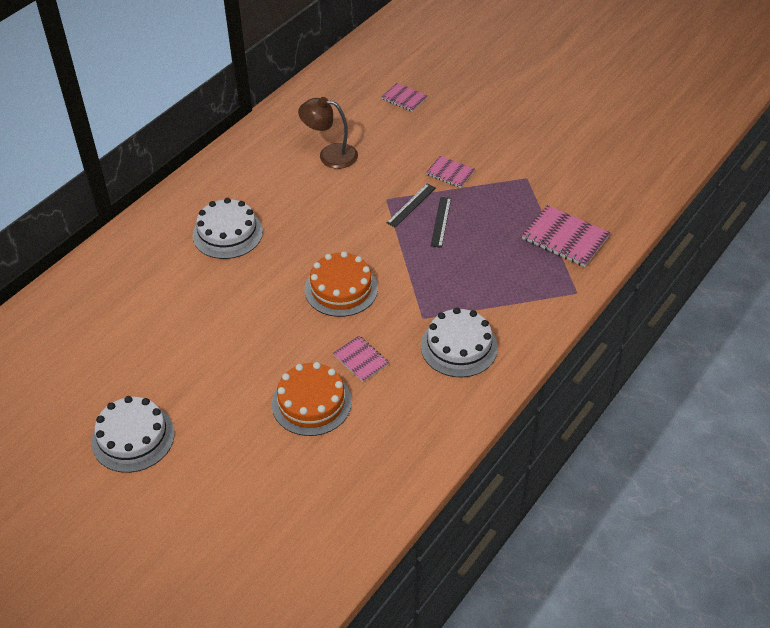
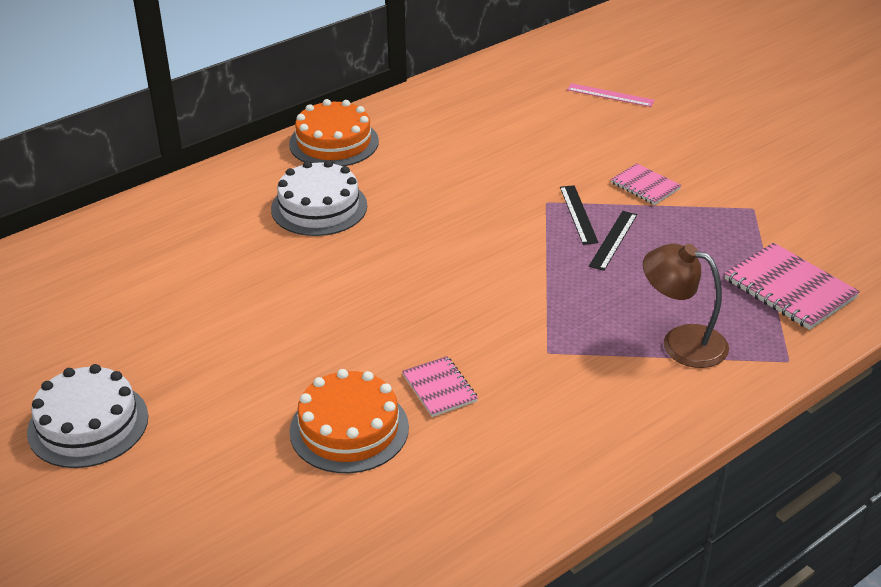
camera: 15 degrees right, 10 degrees down
(330, 155) = (488, 142): brown lamp -> brown lamp (681, 342)
(341, 289) = (445, 296): orange cake -> orange cake (334, 142)
(404, 98) = (610, 95): pink notebook -> pink ruler
(411, 205) = (578, 214): black ruler -> black ruler turned 60 degrees counterclockwise
(459, 346) = (588, 398): white cake -> none

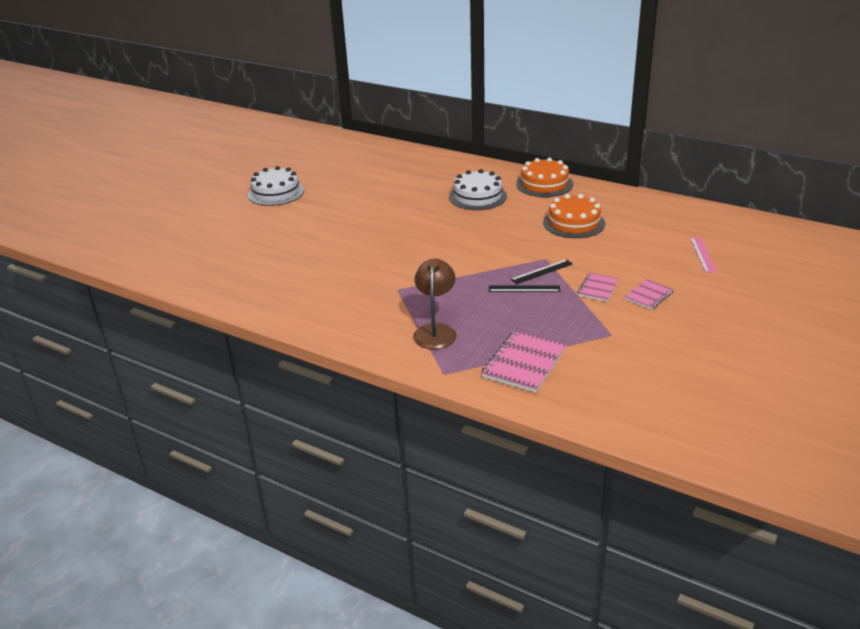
camera: 70 degrees right, 5 degrees down
(349, 429) = (303, 249): orange cake -> orange cake (574, 223)
(439, 388) = (347, 265): pink notebook -> pink notebook (648, 296)

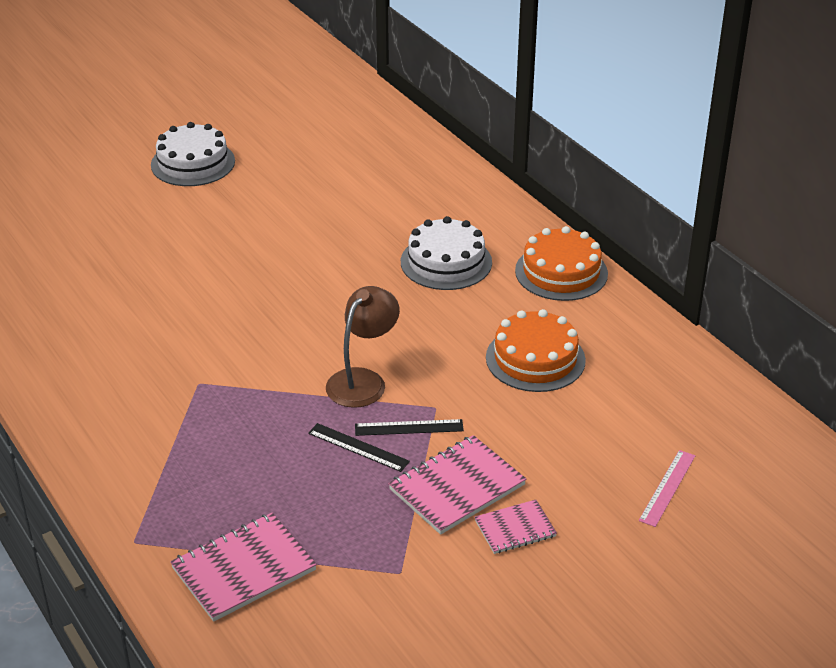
camera: 25 degrees right, 5 degrees up
(435, 331) = (184, 470): brown lamp -> brown lamp (363, 380)
(598, 288) = (457, 487): pink notebook -> pink notebook, size x1.69

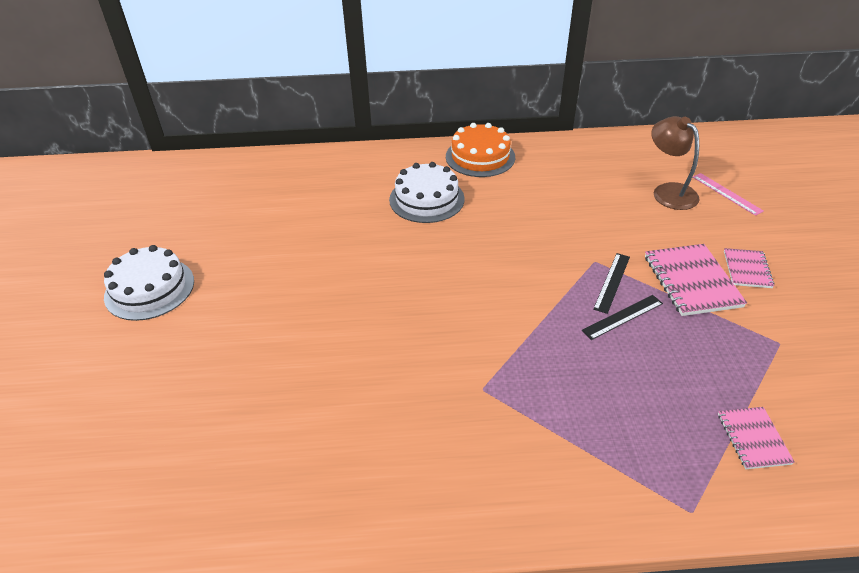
camera: 60 degrees left, 5 degrees up
(244, 569) = (753, 439): pink notebook -> pink notebook, size x0.59
(363, 380) = (541, 287): brown lamp -> brown lamp (668, 191)
(535, 359) = (567, 199): orange cake -> none

